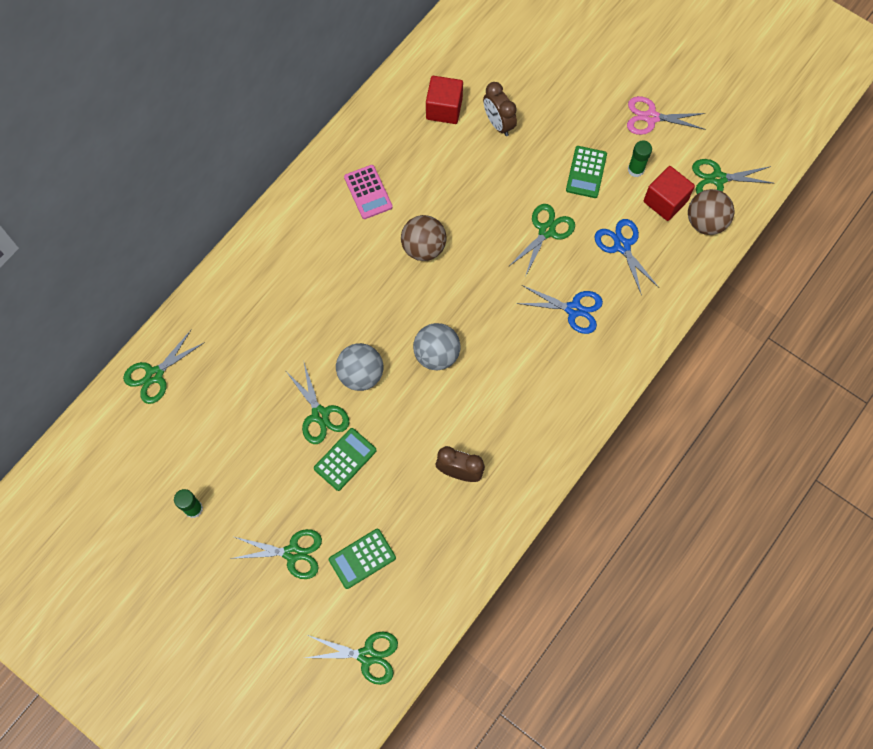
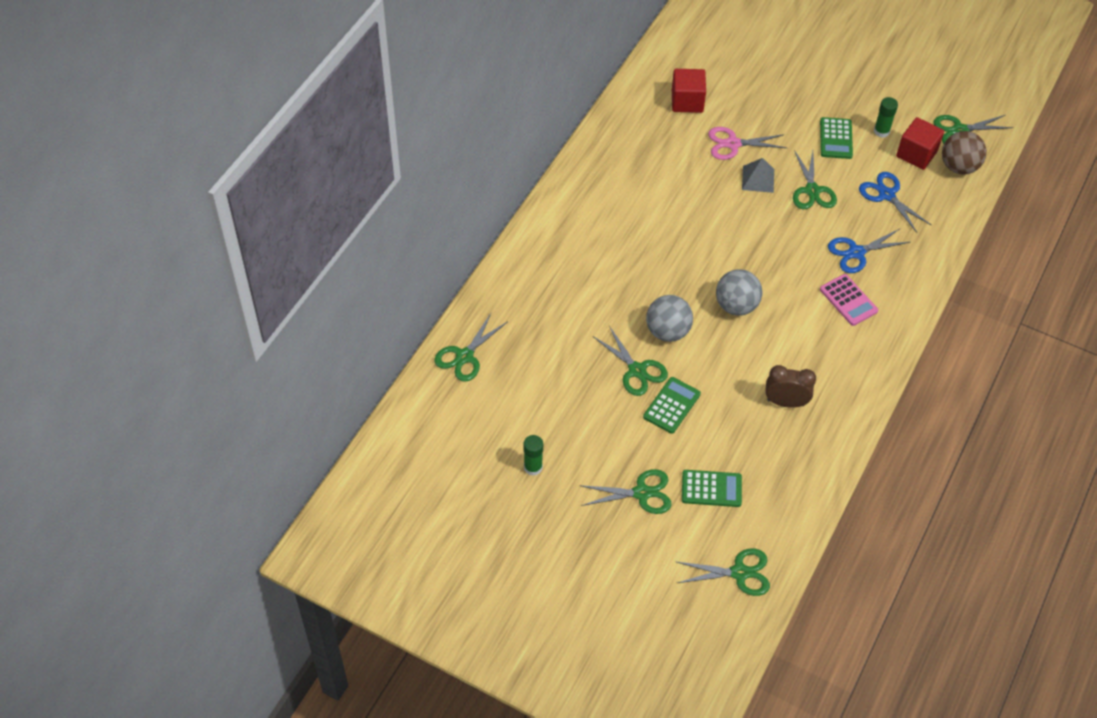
camera: 10 degrees left, 15 degrees down
(362, 558) = (711, 489): green calculator -> green calculator turned 135 degrees counterclockwise
(368, 192) = (633, 178): pink calculator -> pink calculator (848, 300)
(423, 248) = (699, 218): brown ball -> none
(494, 210) = (758, 179): none -> grey pyramid
(498, 124) = (742, 108): brown clock -> none
(546, 231) = (812, 190): green scissors -> green scissors turned 150 degrees clockwise
(574, 309) = (856, 252): blue scissors -> blue scissors turned 150 degrees clockwise
(651, 117) = (883, 87): pink scissors -> pink scissors (733, 144)

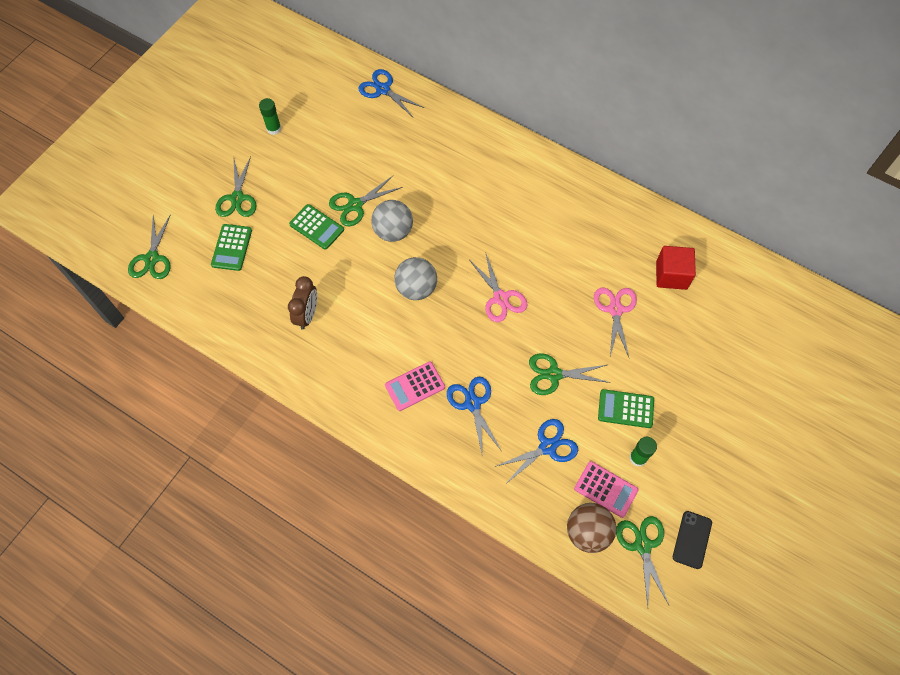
camera: 95 degrees right, 10 degrees up
(464, 356) = (383, 89): green scissors -> blue scissors
(735, 234) = (500, 298): none -> pink scissors
(758, 179) = (569, 326): grey pyramid -> none
(916, 154) = (605, 489): red cube -> pink calculator
(945, 98) = (692, 539): none -> black phone

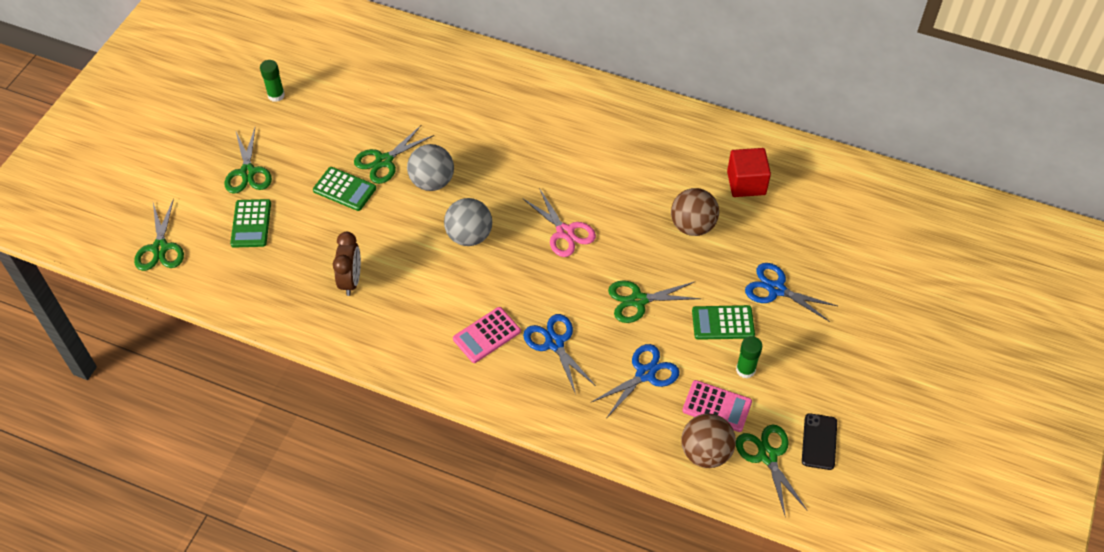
camera: 10 degrees left, 10 degrees down
(383, 89) = (393, 40): blue scissors -> blue scissors (776, 289)
(615, 310) = (692, 226): pink scissors -> brown ball

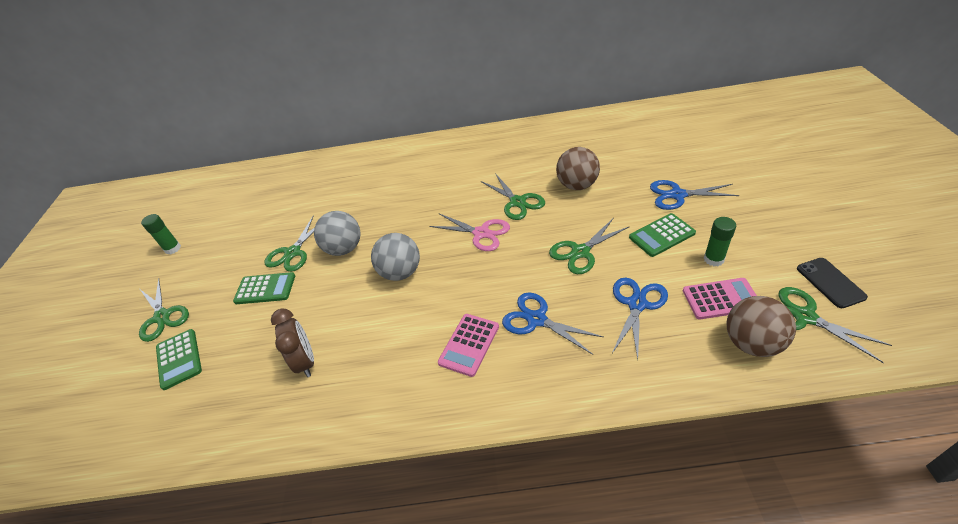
camera: 20 degrees left, 10 degrees down
(160, 248) = (78, 430): green scissors -> green scissors (517, 202)
(746, 183) = (591, 145): red cube -> none

